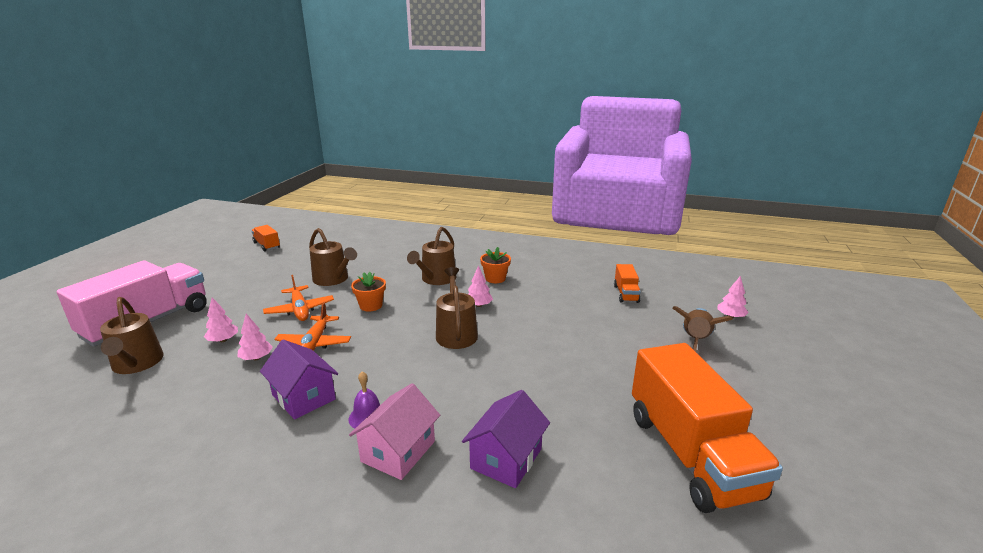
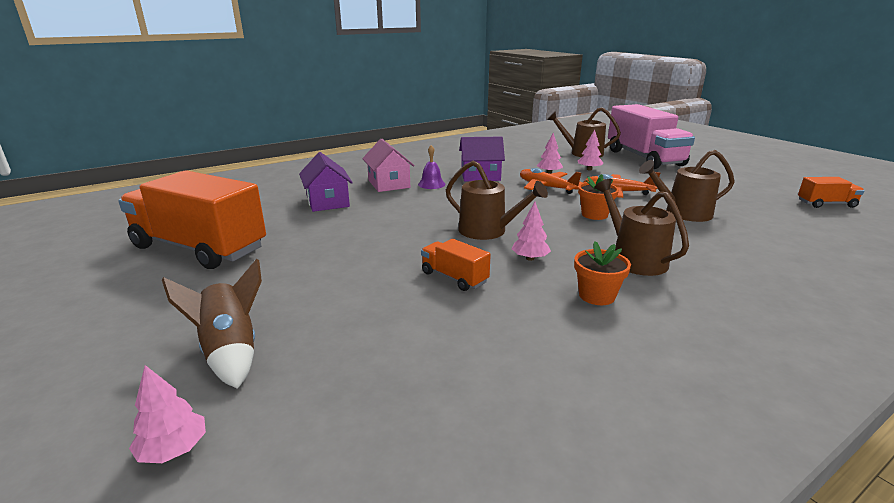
camera: 130 degrees right, 0 degrees up
(626, 294) = (407, 384): orange truck -> orange truck (454, 277)

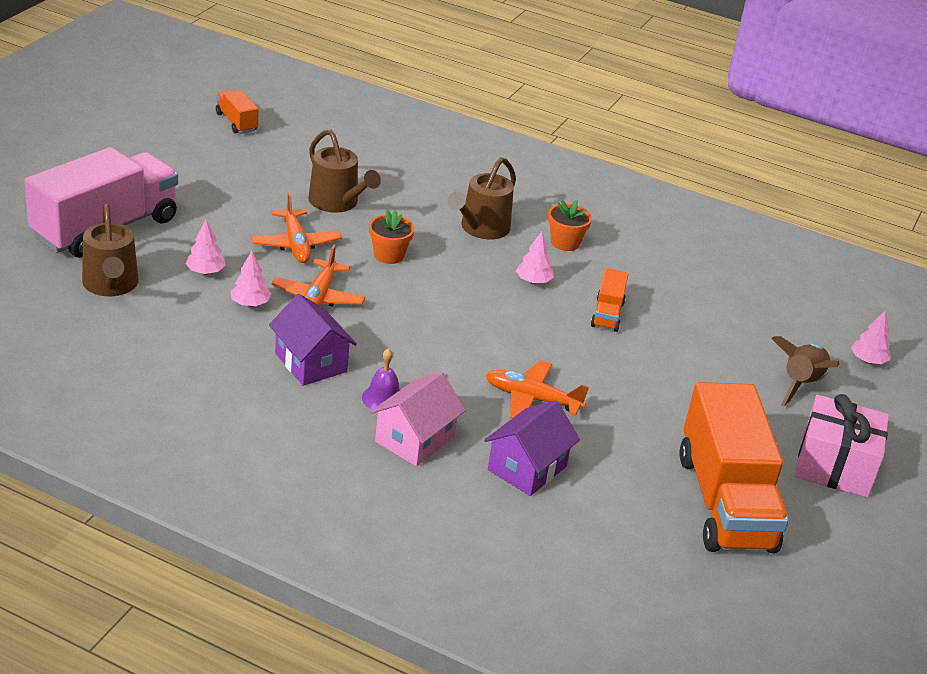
camera: 125 degrees left, 10 degrees up
(128, 314) = (834, 466): none -> pink gift
(383, 218) = (531, 399): none -> orange plane
(488, 231) = (496, 316): brown watering can -> none

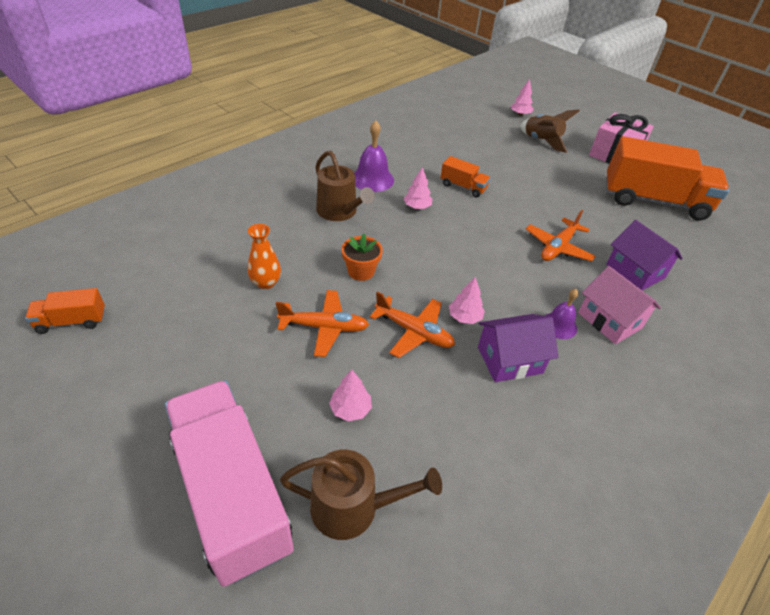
camera: 70 degrees left, 10 degrees up
(250, 304) = (414, 384): pink tree -> pink tree (464, 317)
(337, 202) = (266, 283): brown watering can -> orange vase
(565, 243) = (372, 179): orange flower pot -> purple bell

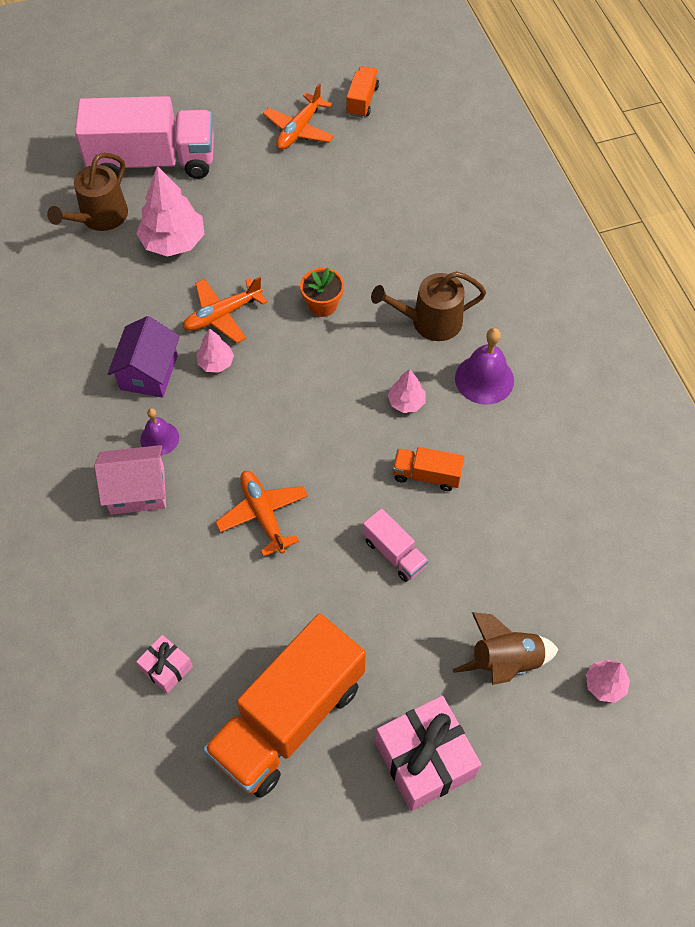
camera: 120 degrees right, 15 degrees up
(266, 283) = (345, 228): orange vase -> none
(324, 327) = (265, 253): orange plane -> orange plane (299, 130)
(350, 409) = (173, 242): pink tree -> pink tree, size x1.91
(463, 187) = (426, 475): orange truck -> orange truck turned 45 degrees clockwise
(524, 187) = (394, 553): none -> pink truck
(635, 271) = (182, 574): purple house -> none
(692, 256) = (166, 668): none -> pink gift

